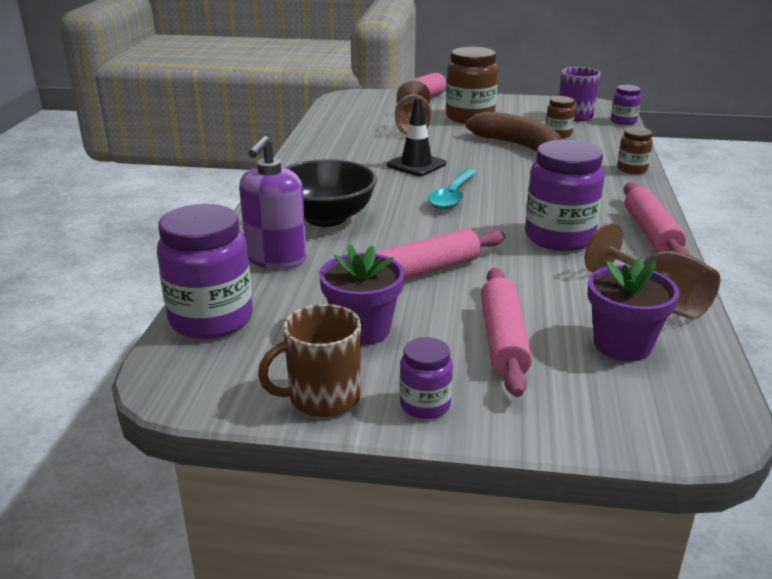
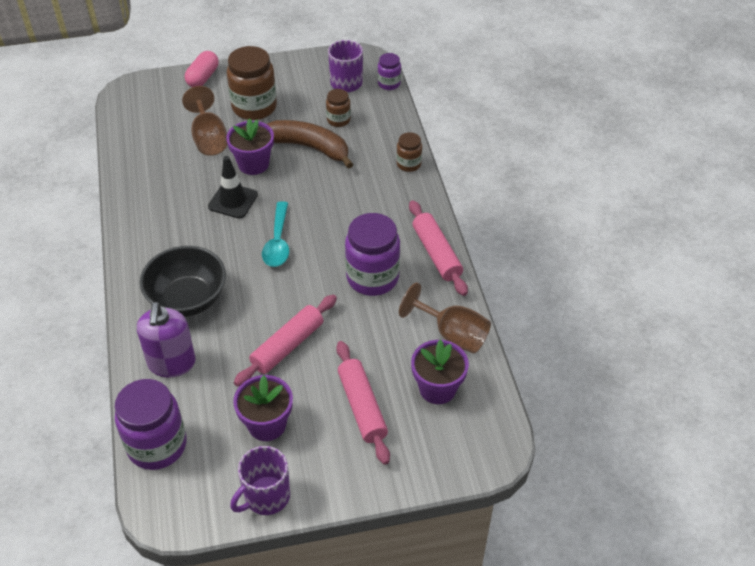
camera: 20 degrees left, 20 degrees up
(322, 398) = (266, 497): brown mug -> purple mug
(425, 405) = (331, 482): purple jar -> none
(451, 147) = (253, 164): none -> purple flower pot

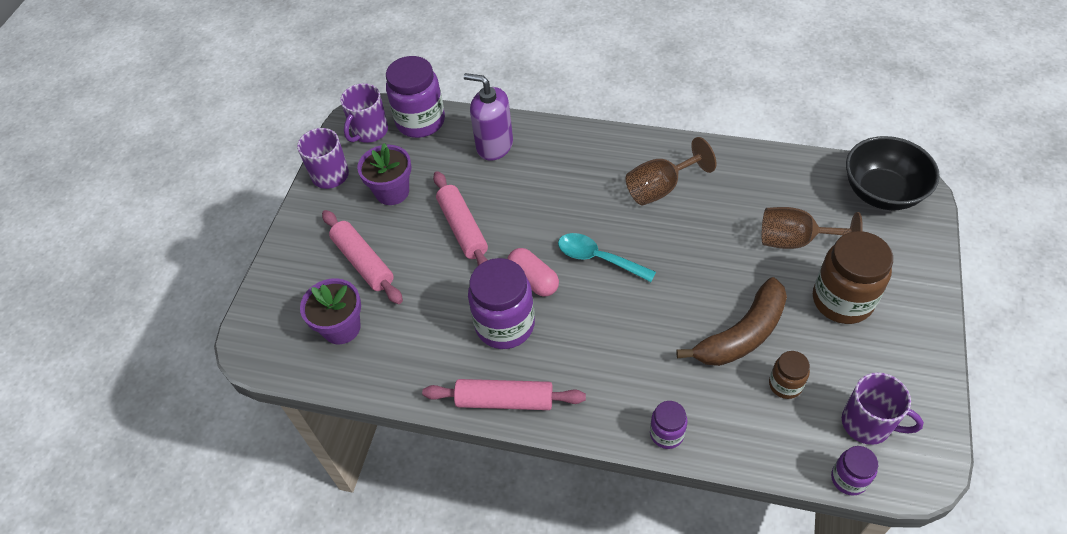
camera: 120 degrees right, 5 degrees up
(187, 299) = (560, 171): black bowl -> black bowl (882, 192)
(188, 490) = (369, 131): none -> purple mug
(203, 77) = (921, 263): pink capsule -> pink capsule (533, 279)
(233, 201) = (679, 237): black traffic cone -> none
(253, 164) = (733, 271): purple flower pot -> none
(362, 407) = (363, 262): pink rolling pin -> pink rolling pin turned 45 degrees clockwise
(408, 164) = (666, 434): brown jar -> purple jar
(452, 334) = (391, 367): brown goblet -> brown goblet (660, 188)

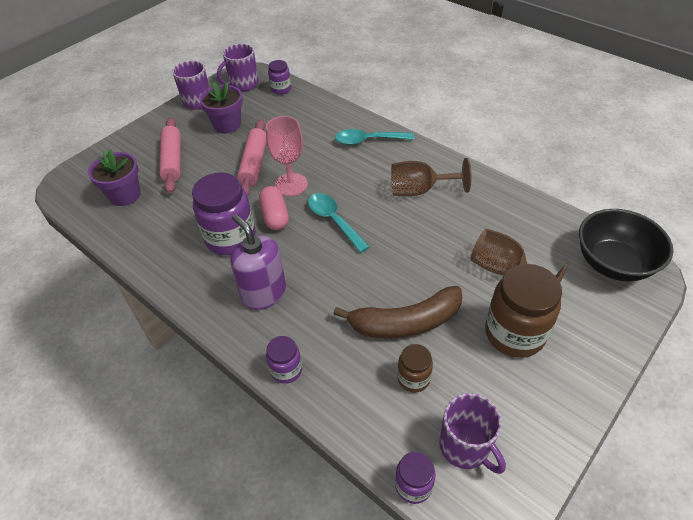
camera: 25 degrees right, 5 degrees down
(420, 121) = (281, 89): purple jar -> purple jar, size x0.52
(494, 146) = (318, 120): purple soap dispenser -> purple soap dispenser (264, 293)
(505, 400) = (188, 289): pink rolling pin -> none
(522, 236) = (291, 184): none -> pink goblet
(567, 150) = (368, 140): none -> turquoise spoon

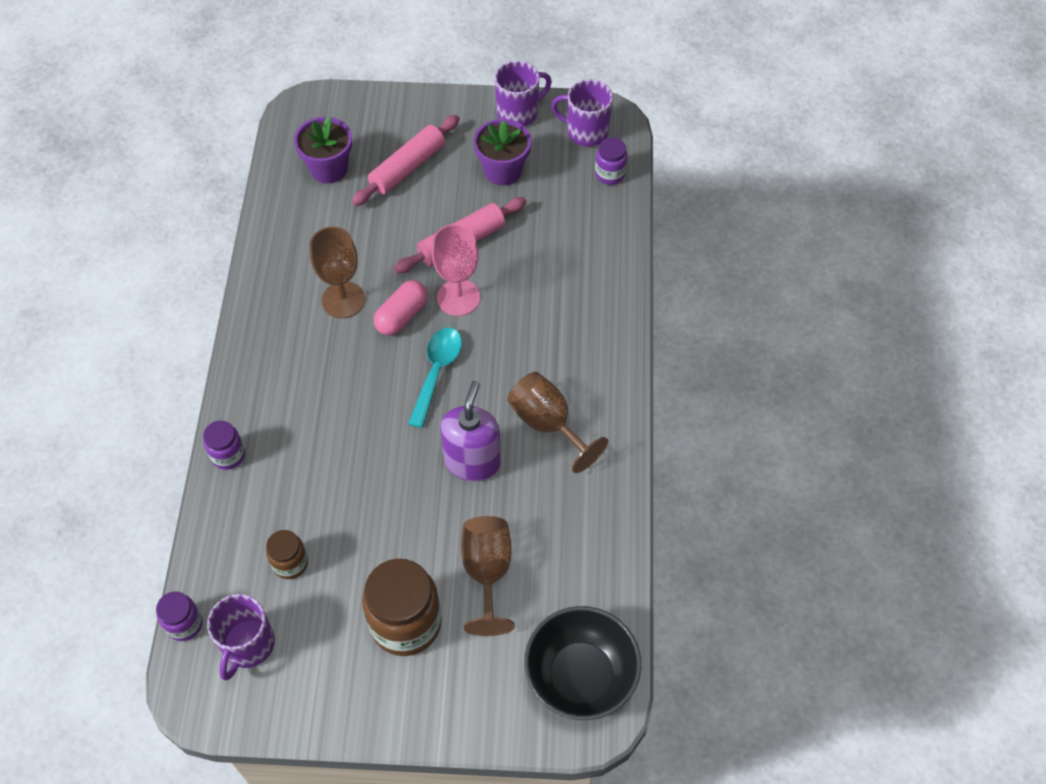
camera: 50 degrees right, 10 degrees up
(230, 238) = (343, 300): purple jar -> brown goblet
(264, 293) = (297, 378): purple soap dispenser -> purple soap dispenser (472, 462)
(368, 140) = (591, 322): turquoise spoon -> none
(405, 322) = (350, 519): brown banana -> none

